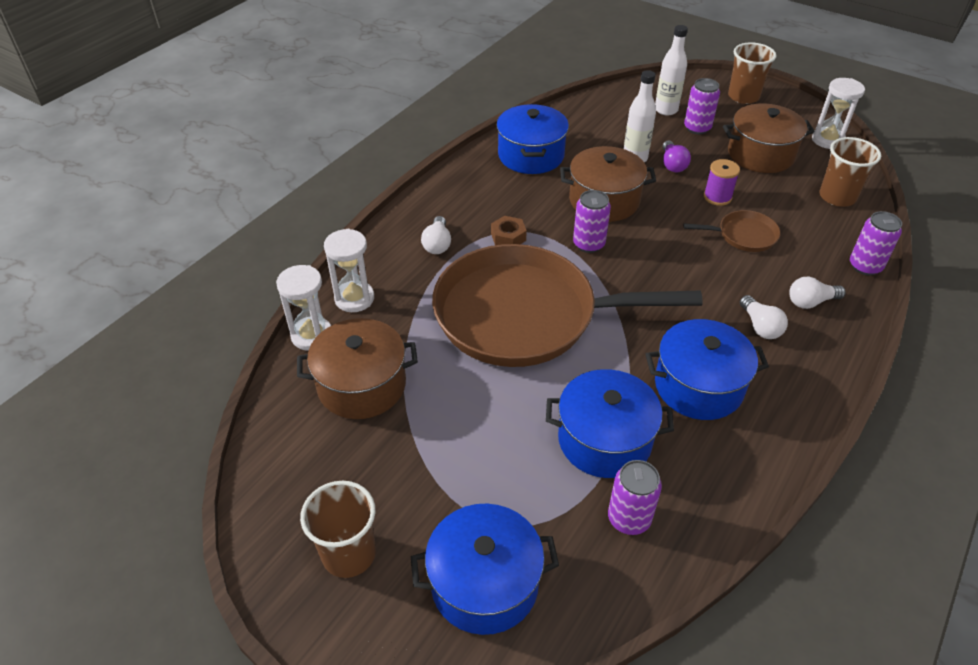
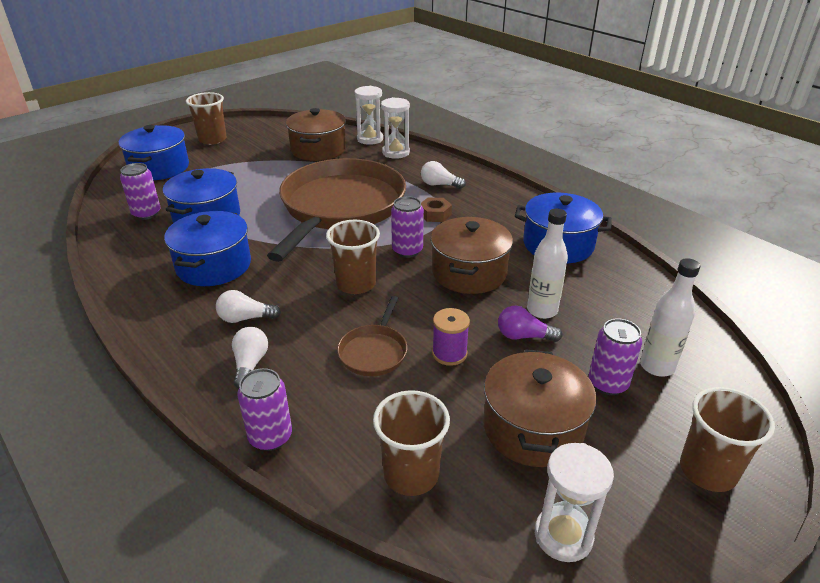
camera: 105 degrees right, 10 degrees down
(663, 266) = (356, 284): none -> brown cup

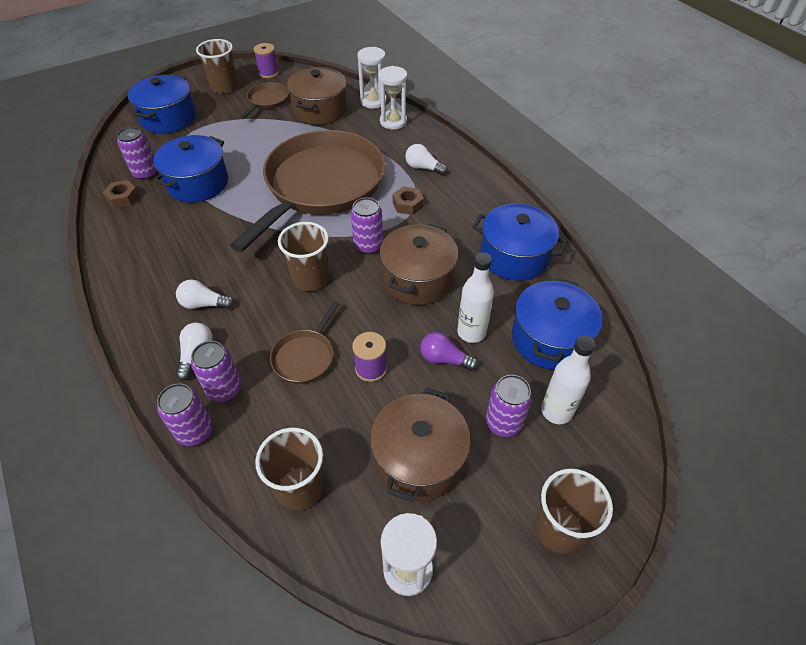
camera: 10 degrees right, 15 degrees up
(126, 237) = (123, 198): none -> brown nut
(214, 266) = (191, 241): blue pot -> blue pot (549, 339)
(255, 126) = (268, 73): none -> purple spool
(261, 146) = (267, 101): none -> brown pan
(292, 392) = (224, 389): none -> purple can

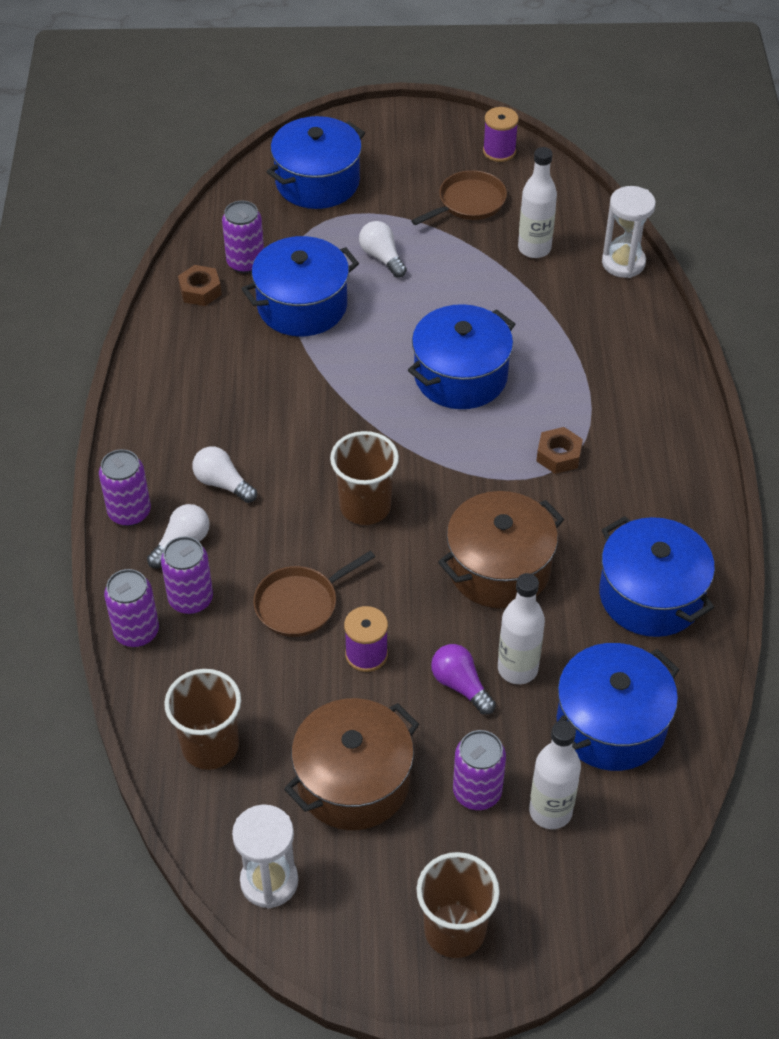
camera: 30 degrees right, 0 degrees up
(224, 87) = (421, 154): brown cup -> none
(320, 110) = (534, 248): brown pot -> white bottle
(321, 185) = (460, 376): brown pan -> blue pot
(368, 245) = (466, 493): purple can -> purple can (129, 512)
(393, 122) = (629, 311): white hourglass -> none
(423, 168) = (620, 407): white light bulb -> white light bulb (382, 257)

